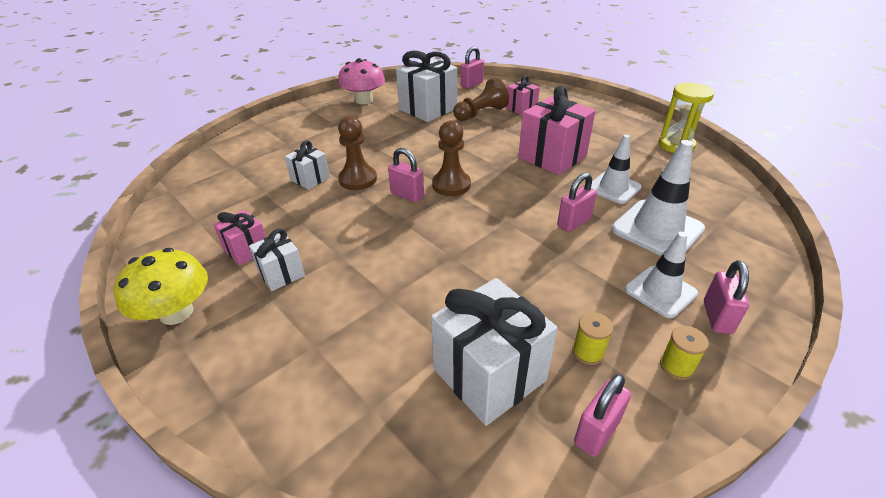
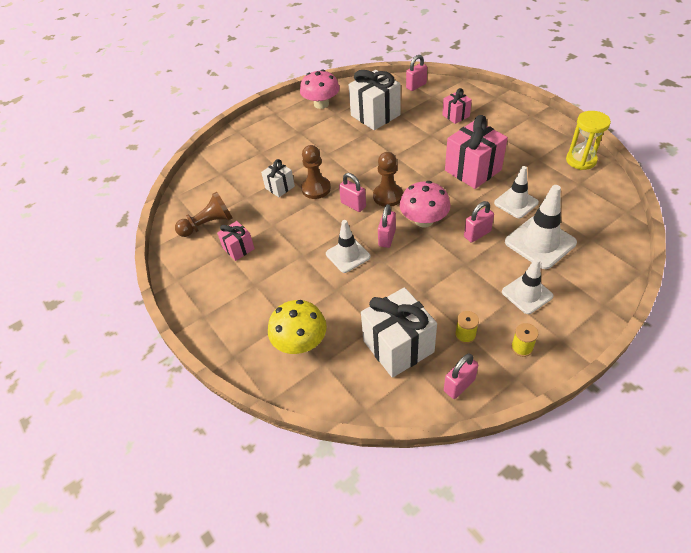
camera: 10 degrees right, 10 degrees up
(176, 312) = (198, 294): yellow mushroom -> yellow mushroom (300, 342)
(281, 274) = (264, 269): white gift -> none
(403, 253) = (348, 255): none -> white traffic cone
(481, 113) = (420, 121): brown pawn -> brown pawn (208, 224)
(501, 209) = (424, 220): none -> pink mushroom
(717, 317) = (561, 315): pink padlock -> pink padlock (387, 238)

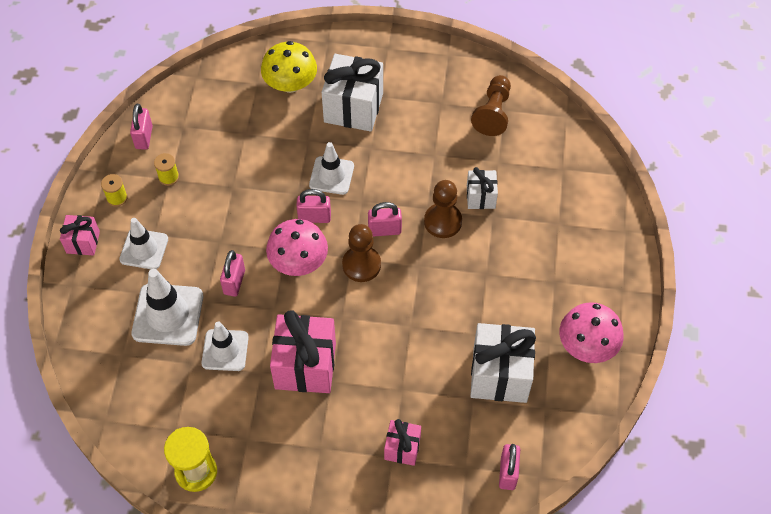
camera: 130 degrees right, 10 degrees up
(238, 248) = (434, 113): pink gift -> pink gift (83, 242)
(387, 238) = (314, 217): pink padlock -> pink padlock turned 60 degrees counterclockwise
(398, 346) = (213, 132): white gift -> white gift (353, 108)

